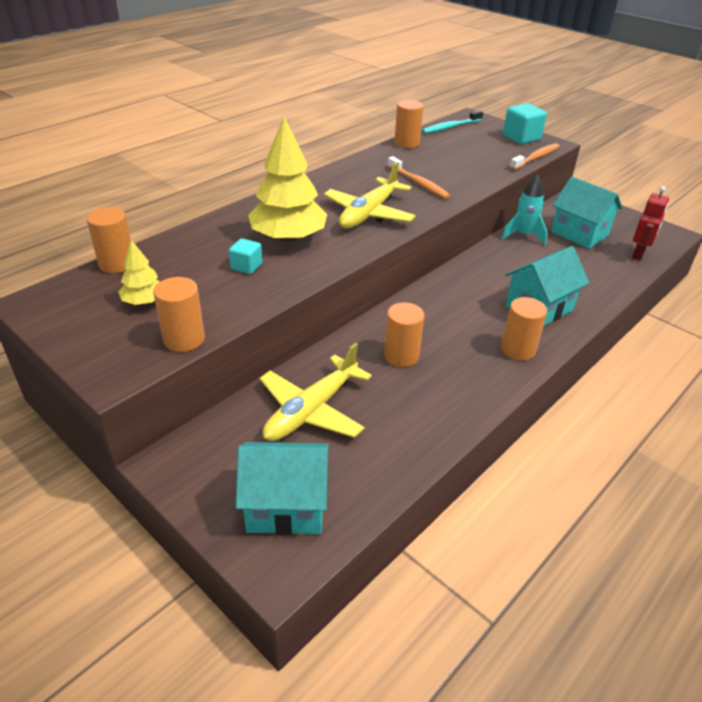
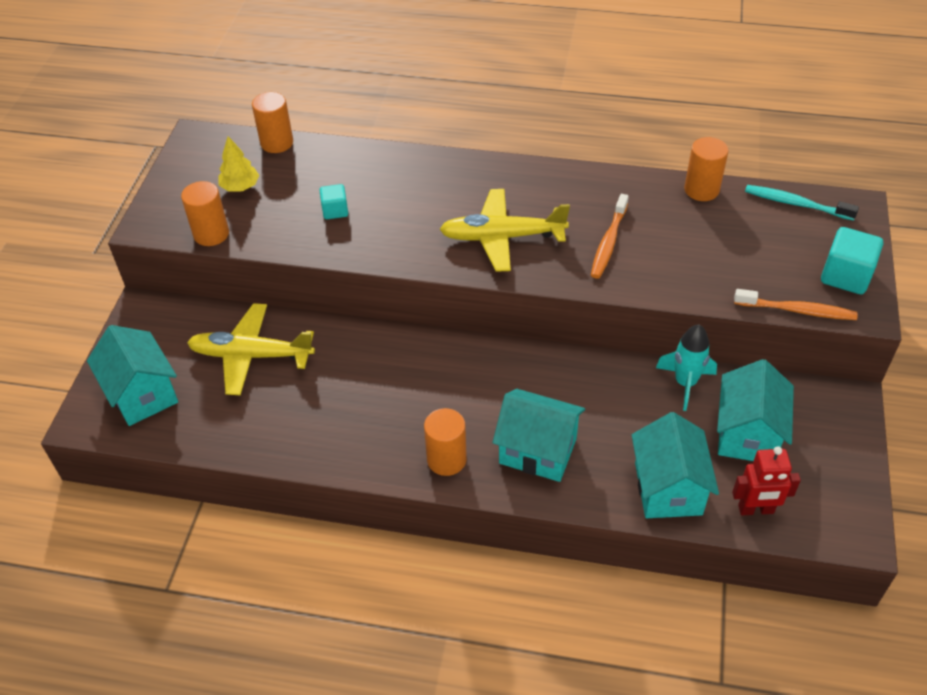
camera: 60 degrees right, 10 degrees up
(288, 238) = (403, 210): yellow tree -> none
(401, 355) = (366, 378): orange cylinder -> none
(604, 274) = (668, 488): none -> turquoise house

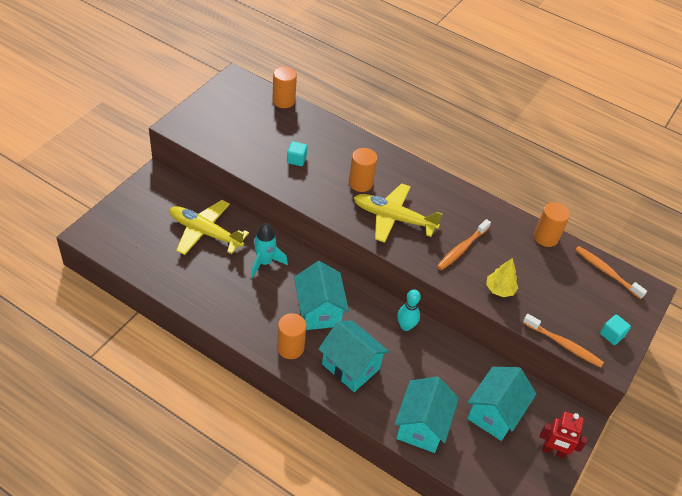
camera: 15 degrees right, 0 degrees up
(142, 394) = (129, 230): turquoise house -> turquoise house (319, 311)
(211, 234) = (212, 146): orange cylinder -> orange cylinder (360, 183)
(240, 187) = (246, 122): yellow tree -> yellow tree (499, 289)
(579, 371) = (405, 326): none -> turquoise bowling pin
(685, 383) = (472, 363): turquoise rocket -> turquoise rocket (264, 262)
(756, 510) = (472, 465): red robot -> red robot (553, 451)
(796, 204) = (606, 272): turquoise toothbrush -> orange toothbrush
(845, 276) = (612, 335): turquoise cube -> turquoise cube, size x0.60

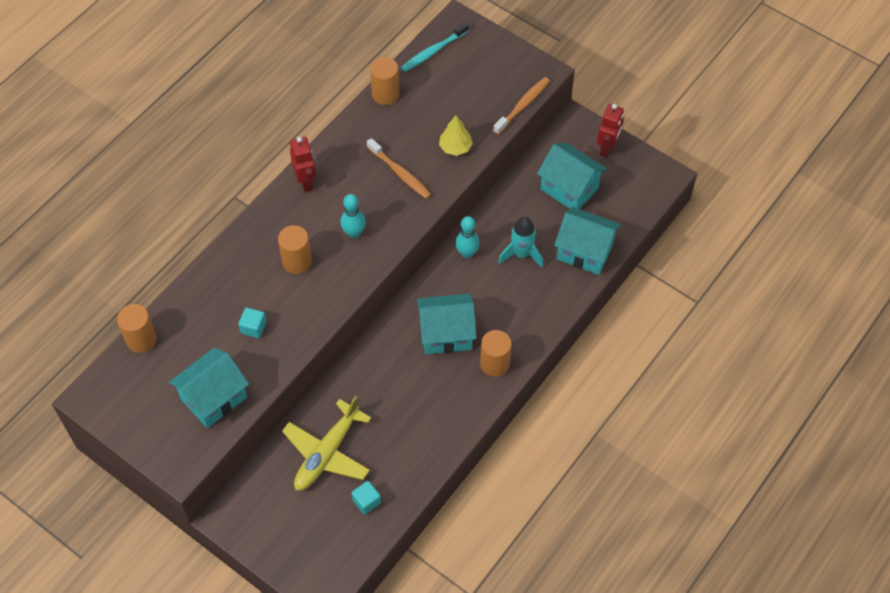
camera: 80 degrees left, 10 degrees up
(264, 262) = (376, 387): turquoise rocket -> turquoise rocket (521, 254)
(350, 366) = (517, 308): turquoise house -> turquoise house (214, 398)
(393, 218) = (354, 233): yellow plane -> turquoise bowling pin
(440, 186) = (306, 182): none -> red robot
(606, 272) = (433, 51): orange toothbrush -> turquoise toothbrush
(612, 335) = (511, 64): turquoise cube -> turquoise cube (366, 501)

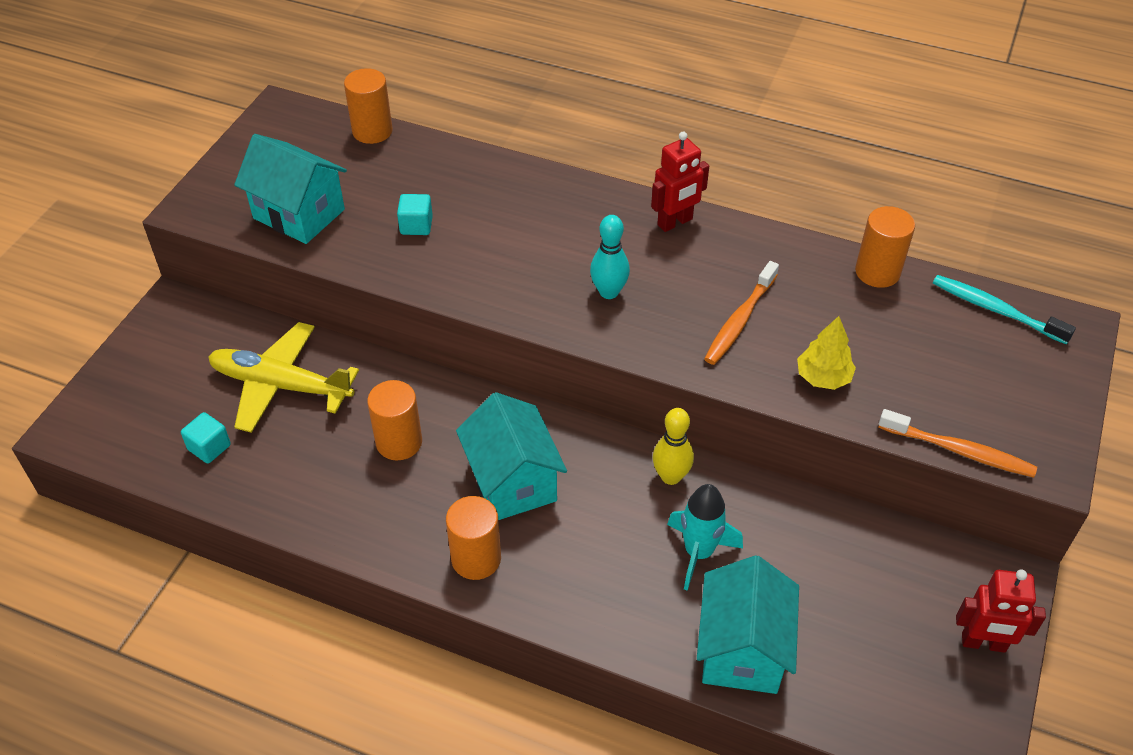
camera: 75 degrees right, 10 degrees down
(297, 261) = (537, 243): orange cylinder -> orange cylinder (399, 442)
(467, 253) = (671, 476): turquoise bowling pin -> yellow bowling pin
(569, 188) = (863, 598): turquoise house -> none

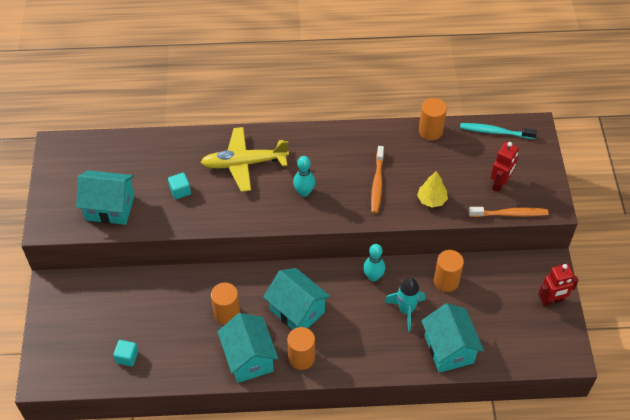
camera: 25 degrees left, 5 degrees up
(281, 385) = (144, 307): yellow plane -> yellow plane (244, 163)
(372, 131) = (119, 141): orange cylinder -> orange cylinder (446, 281)
(391, 525) = (249, 358): none -> turquoise house
(671, 476) = (373, 277): yellow bowling pin -> turquoise bowling pin
(675, 222) = (316, 139): red robot -> red robot (500, 184)

